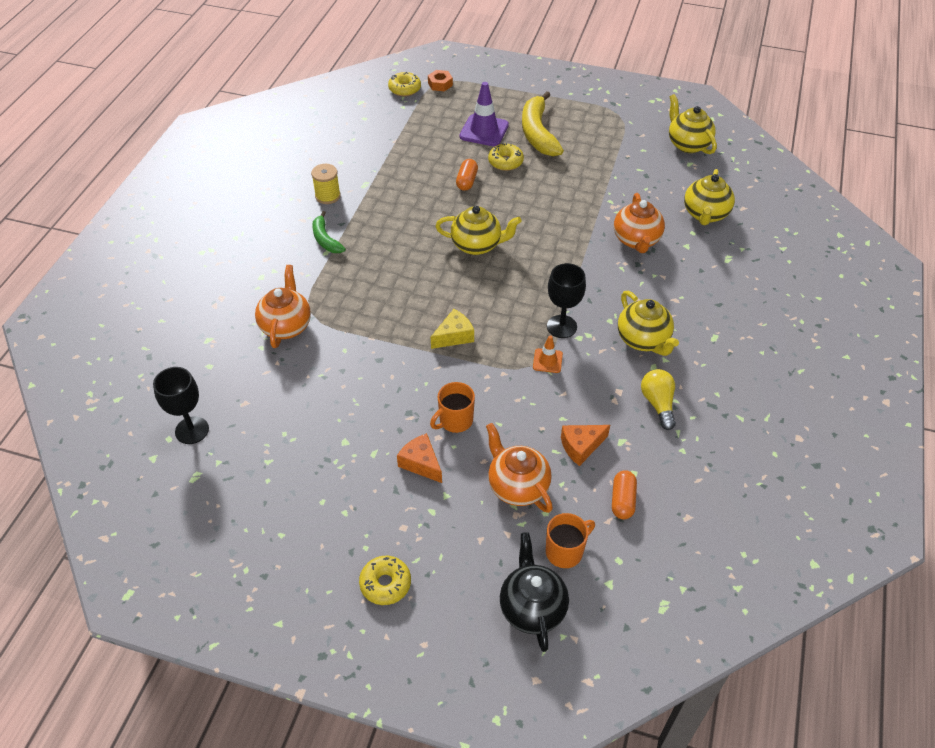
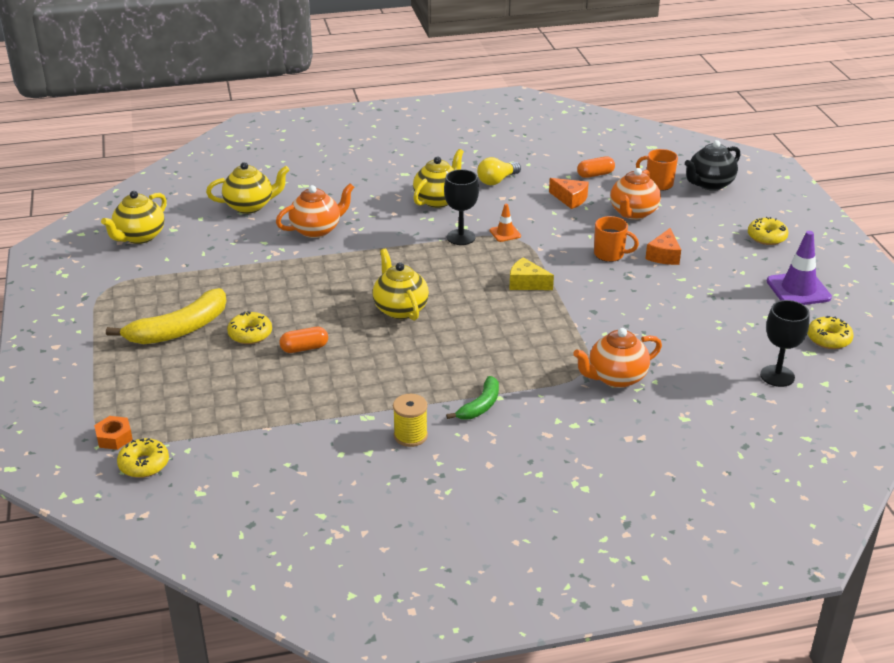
camera: 120 degrees left, 15 degrees down
(196, 506) = (828, 339): none -> yellow donut
(484, 131) = (199, 367): purple traffic cone -> purple traffic cone (798, 289)

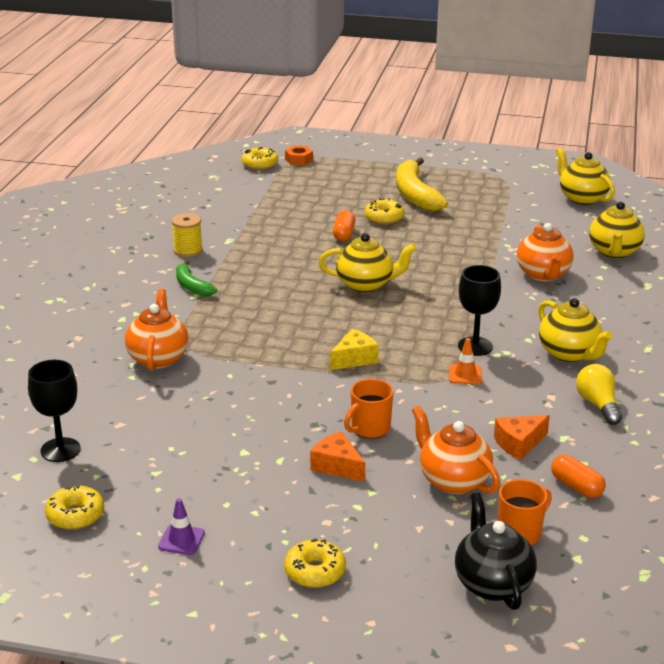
camera: 115 degrees right, 5 degrees down
(595, 174) = (576, 487): orange capsule -> orange capsule turned 45 degrees counterclockwise
(798, 289) = (181, 540): purple traffic cone -> purple traffic cone, size x0.54

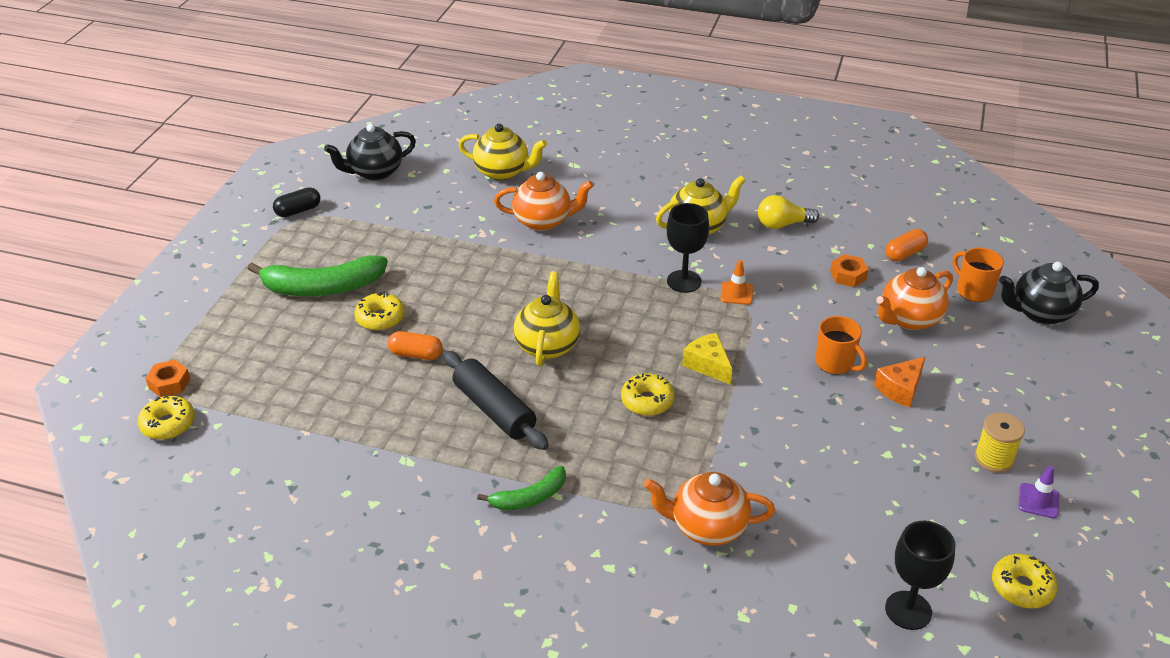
camera: 85 degrees left, 10 degrees up
(188, 251) = (429, 502): yellow spool -> yellow spool (993, 459)
(284, 267) = (494, 410): none -> black rolling pin
(315, 571) = (1056, 411): yellow donut -> yellow donut (647, 401)
(415, 194) = (323, 287): yellow banana -> green banana
(511, 176) = (298, 211): none -> black capsule
(519, 444) = (848, 275): orange cheese -> orange nut
(581, 198) = (374, 172): yellow teapot -> black teapot

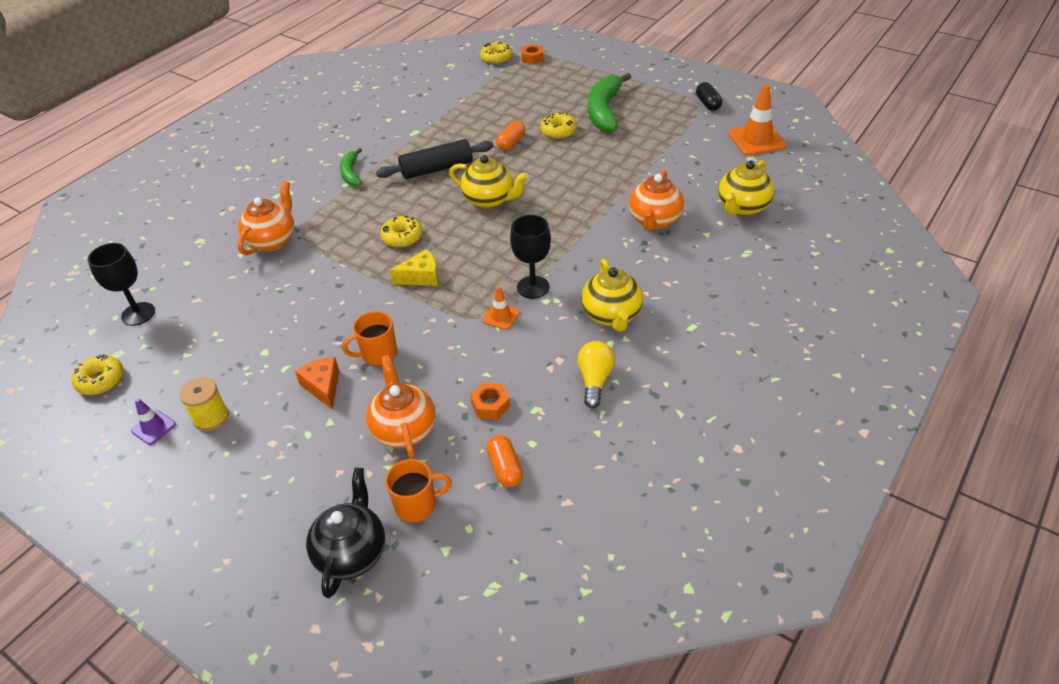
camera: 110 degrees right, 5 degrees up
(374, 172) = (756, 140): black teapot -> orange traffic cone

